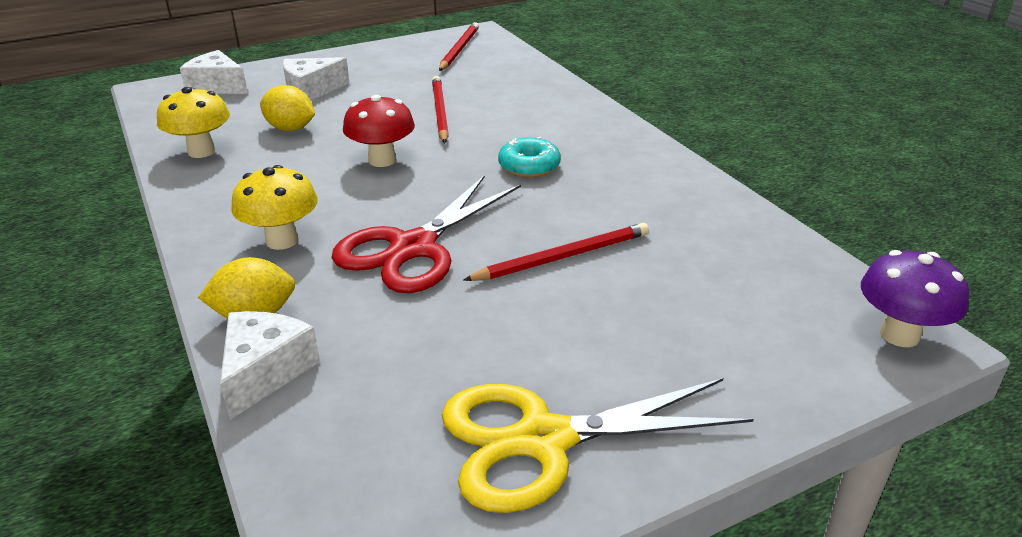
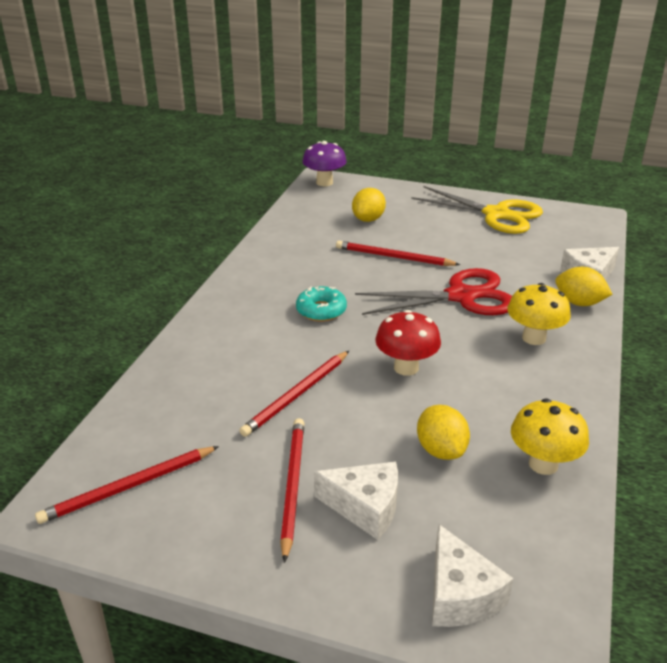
camera: 135 degrees left, 0 degrees up
(369, 81) = (292, 485): none -> red pencil
(697, 298) = (368, 219): none -> yellow lemon

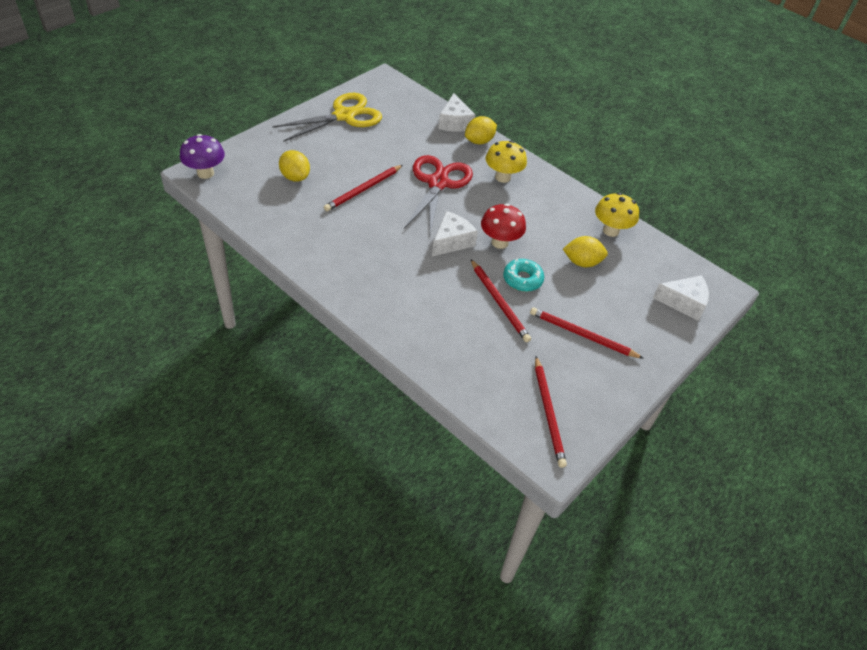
camera: 70 degrees left, 15 degrees up
(321, 310) = (408, 254): turquoise donut -> turquoise donut (522, 279)
(365, 507) = (612, 311): white cheese -> white cheese (451, 241)

